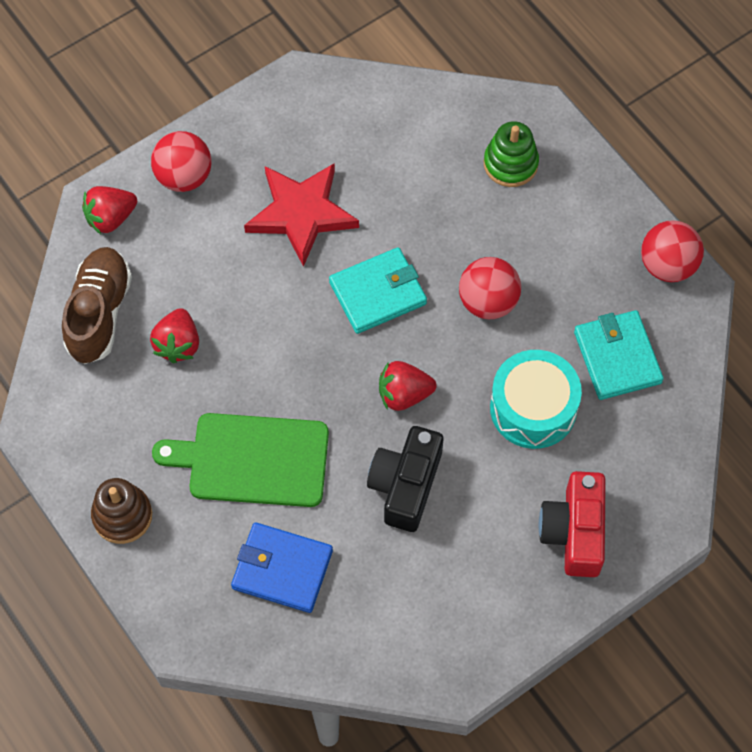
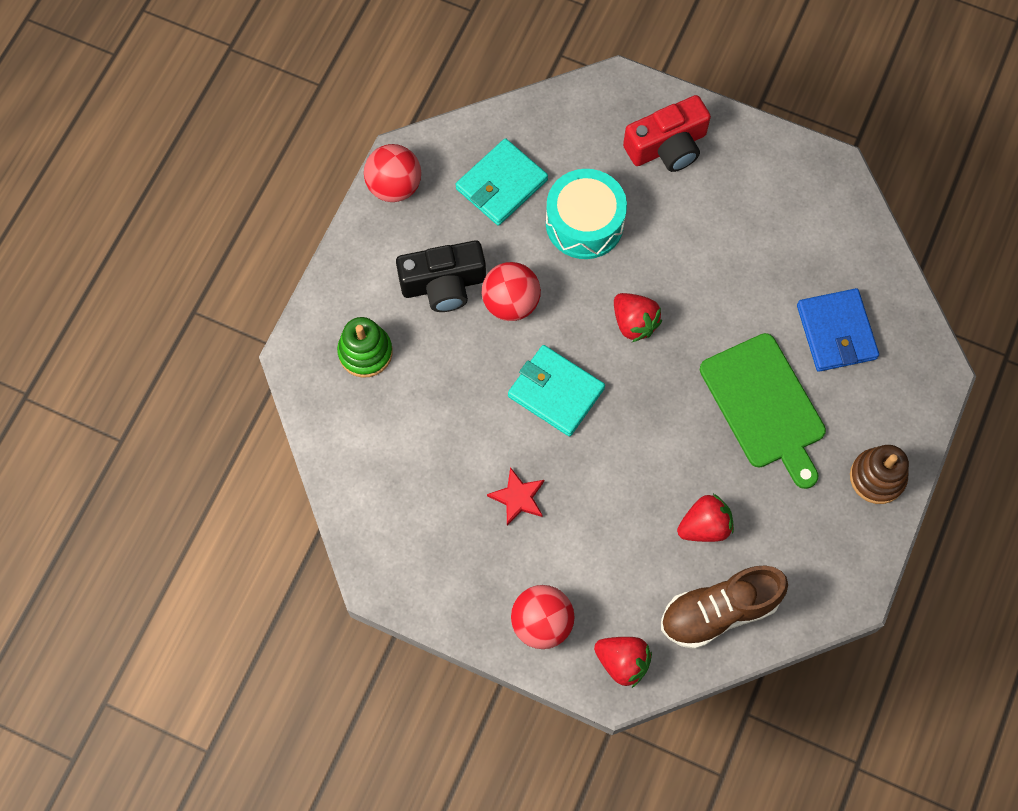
camera: 120 degrees left, 5 degrees up
(301, 214) = (518, 498): red star -> red star, size x0.51
(405, 485) = (709, 281): black camera -> black camera (443, 284)

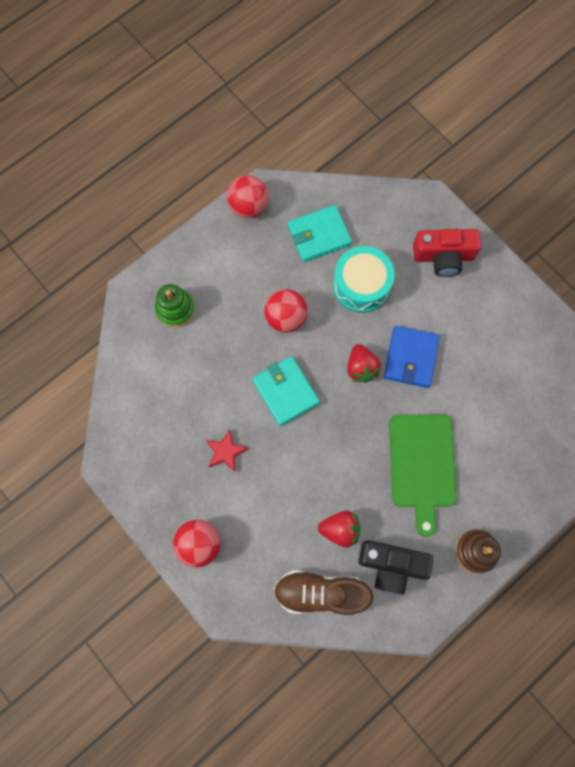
camera: 25 degrees right, 5 degrees up
(443, 284) = (248, 286): black camera -> black camera (391, 565)
(622, 662) = (239, 596): red strawberry -> none
(836, 332) = (497, 436): blue wallet -> blue wallet (411, 358)

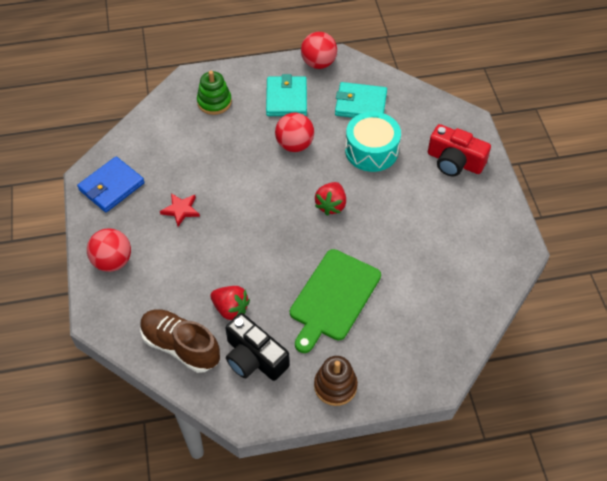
camera: 30 degrees right, 20 degrees down
(285, 392) = (258, 193): turquoise wallet -> turquoise wallet (286, 99)
(411, 358) = (378, 218): blue wallet -> blue wallet (111, 186)

